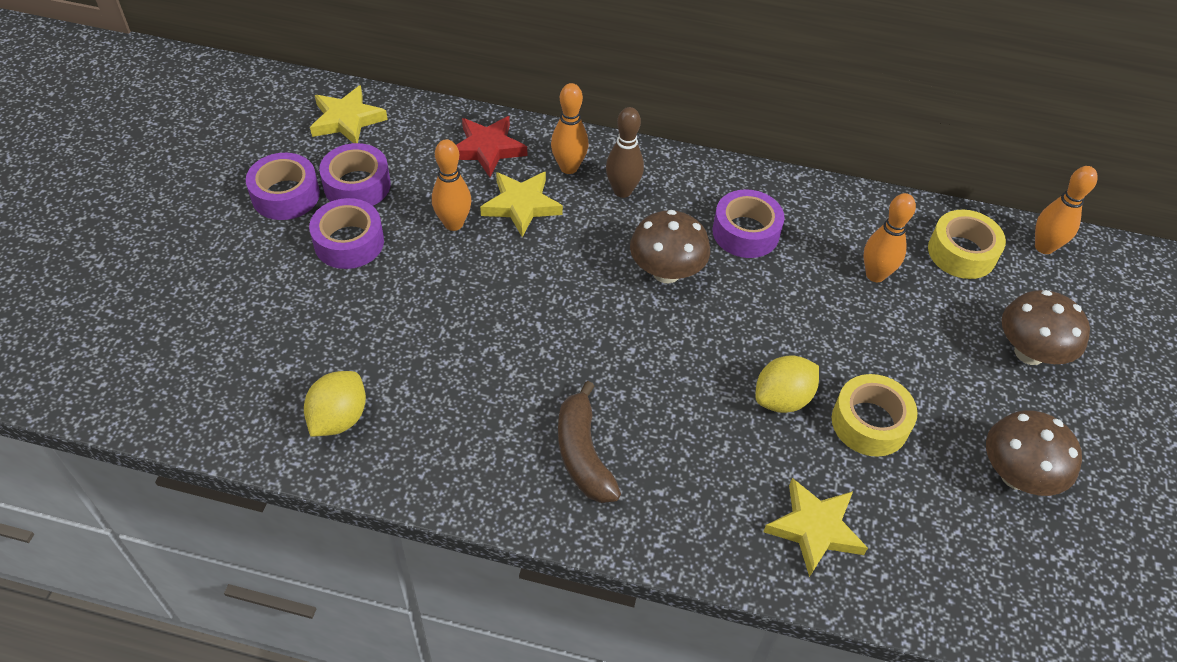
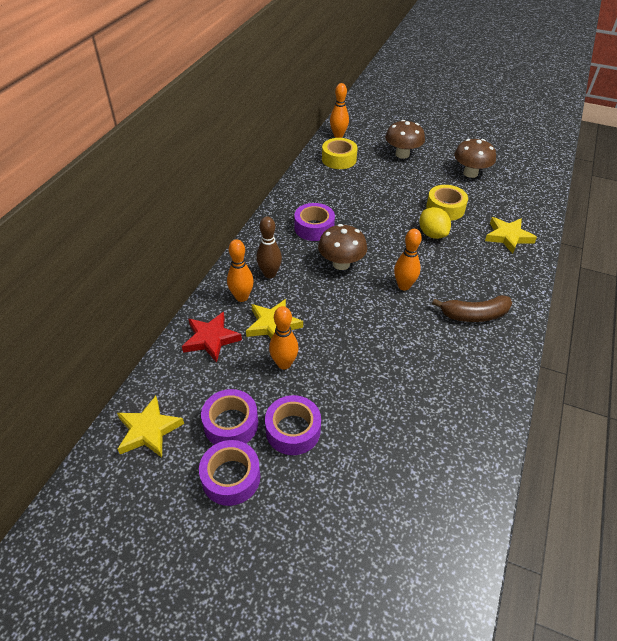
camera: 80 degrees left, 5 degrees down
(339, 418) = (458, 438): yellow lemon -> none
(875, 275) = (351, 188): orange bowling pin -> orange bowling pin (404, 286)

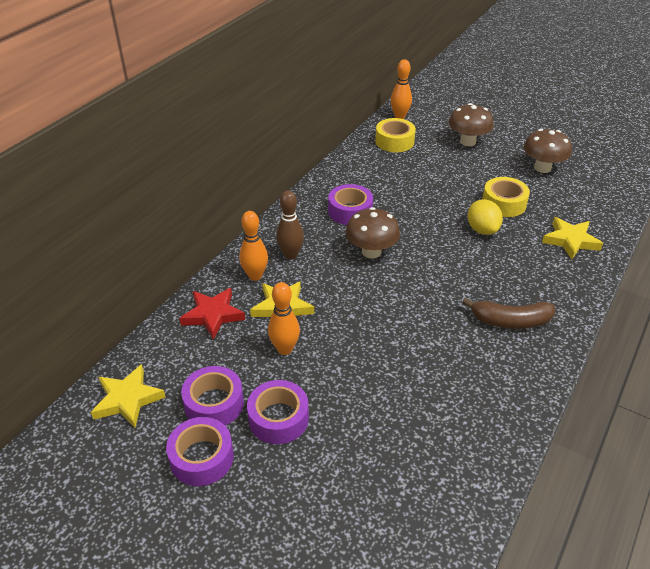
camera: 10 degrees right, 5 degrees down
(404, 286) = (436, 282): orange bowling pin -> none

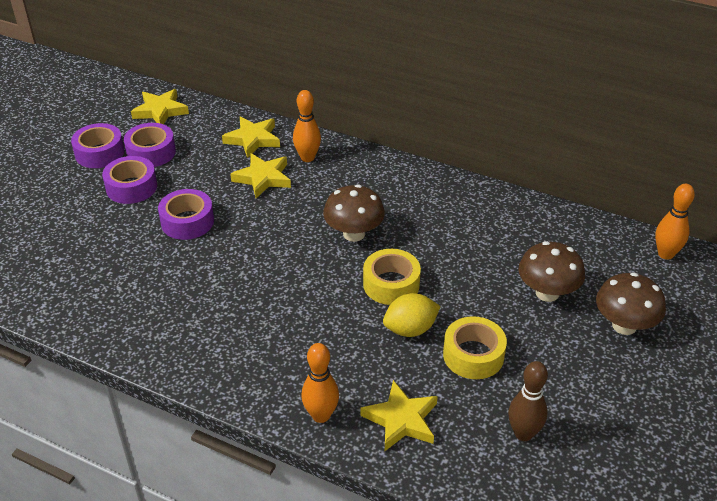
camera: 85 degrees right, 0 degrees up
(213, 315) = (253, 139): red star -> yellow star
(285, 349) = (209, 184): orange bowling pin -> orange bowling pin (321, 415)
(290, 255) = (341, 177): brown bowling pin -> brown bowling pin (523, 433)
(350, 211) = (425, 215): purple tape -> purple tape (187, 221)
(394, 141) = (594, 249): yellow tape -> yellow tape (391, 284)
(510, 321) = (245, 343): brown banana -> none
(542, 168) = (580, 409): brown mushroom -> brown mushroom (547, 293)

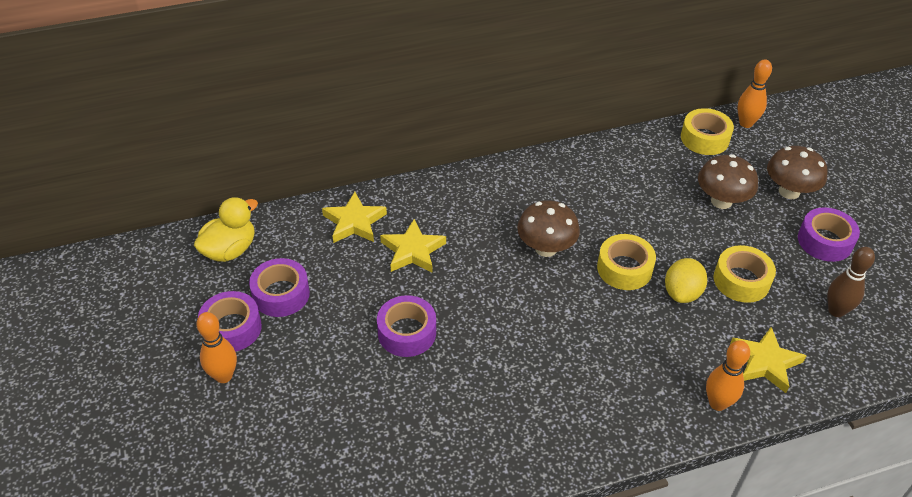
camera: 45 degrees left, 5 degrees up
(131, 187) = (312, 338): purple tape -> purple tape (825, 241)
(160, 111) = (230, 250): yellow star -> yellow duck
(307, 158) = (422, 209): orange bowling pin -> orange bowling pin (223, 376)
(606, 242) = (704, 138): none -> yellow tape

